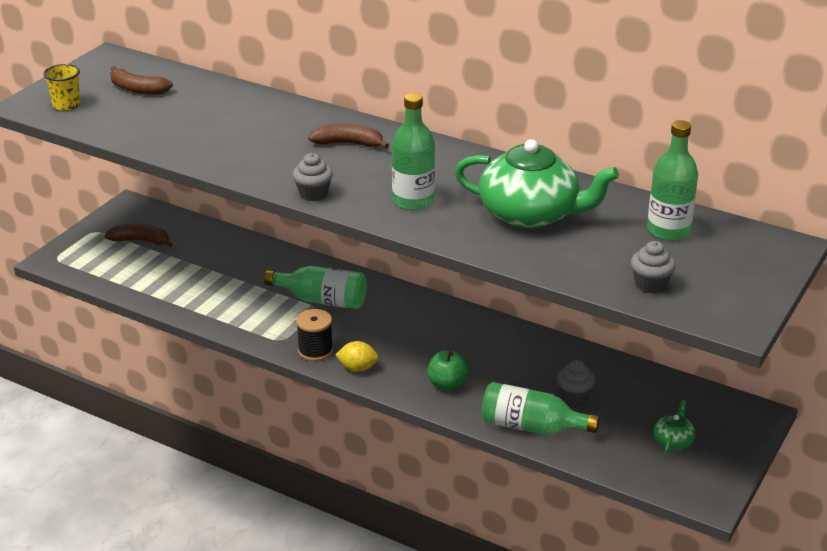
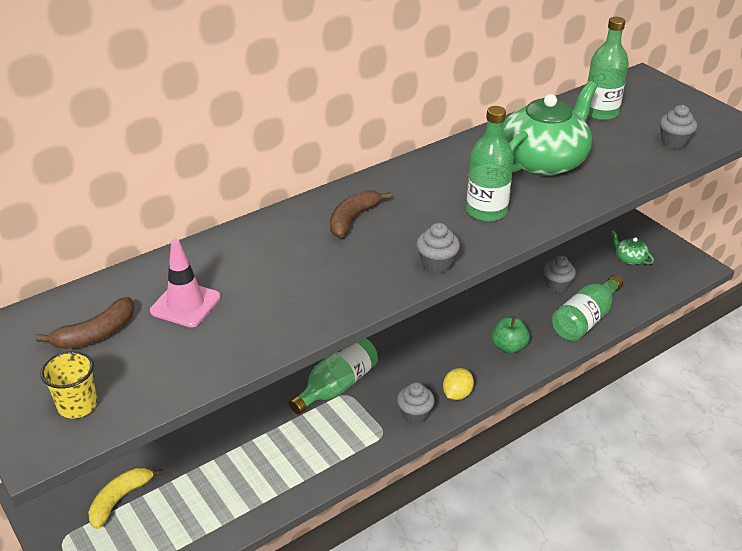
camera: 65 degrees left, 5 degrees up
(141, 241) = (120, 499): brown banana -> yellow banana
(189, 109) = (185, 304): none -> pink traffic cone
(315, 350) = (415, 414): black spool -> grey cupcake

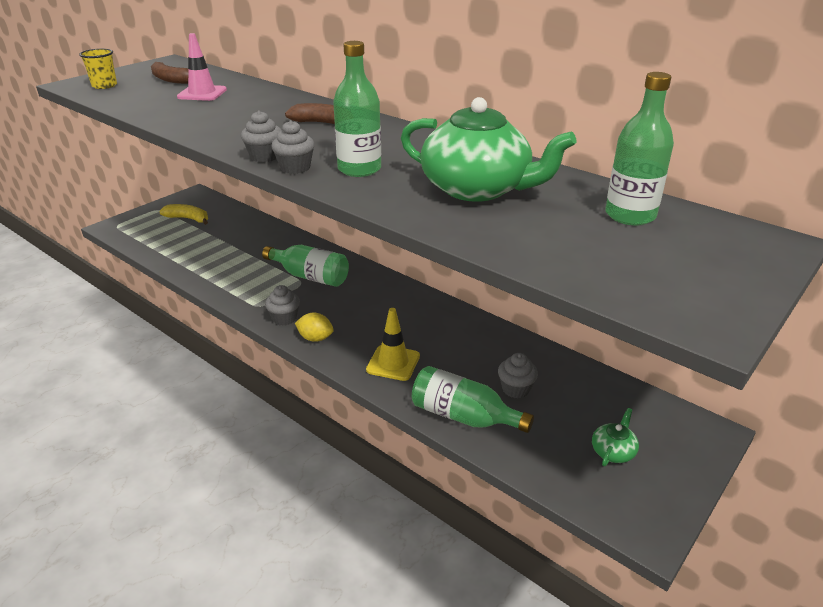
camera: 75 degrees right, 5 degrees down
(508, 347) = (393, 363): green apple -> yellow traffic cone
(674, 142) = (599, 268): grey cupcake -> grey cupcake (295, 168)

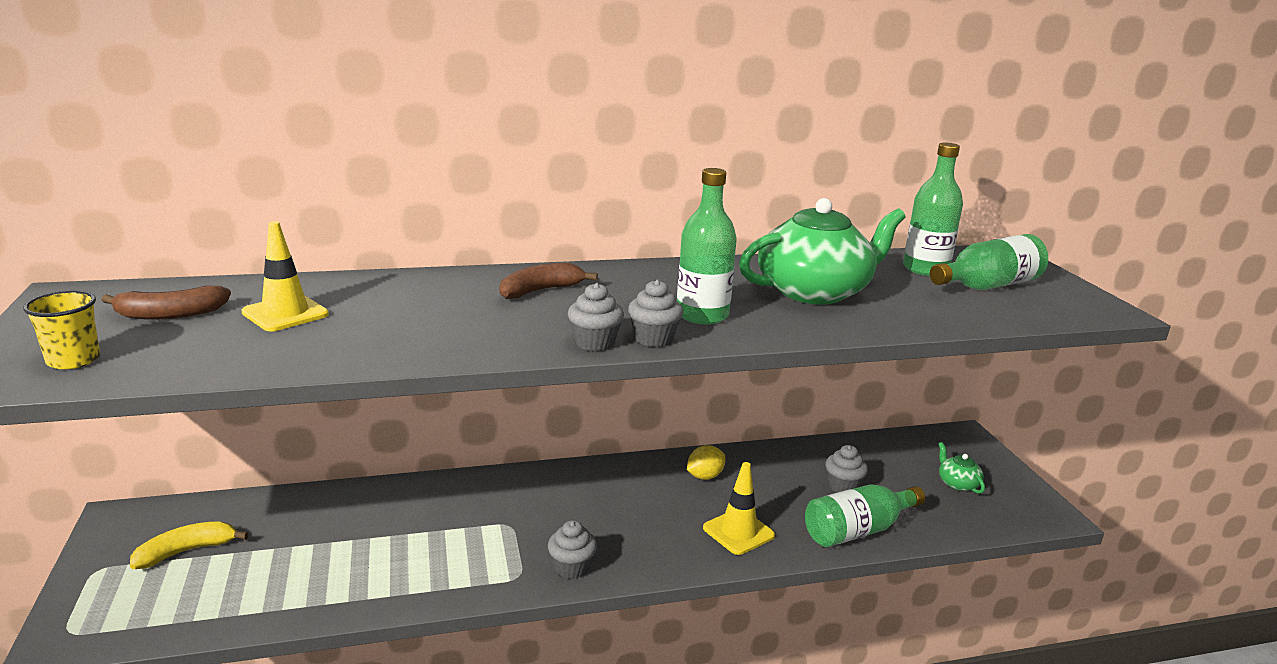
camera: 55 degrees left, 10 degrees down
(202, 93) = (285, 313): pink traffic cone -> yellow traffic cone
(310, 276) = (505, 513): green bottle -> green bottle (987, 286)
(315, 338) = (638, 562): yellow lemon -> yellow lemon (704, 476)

